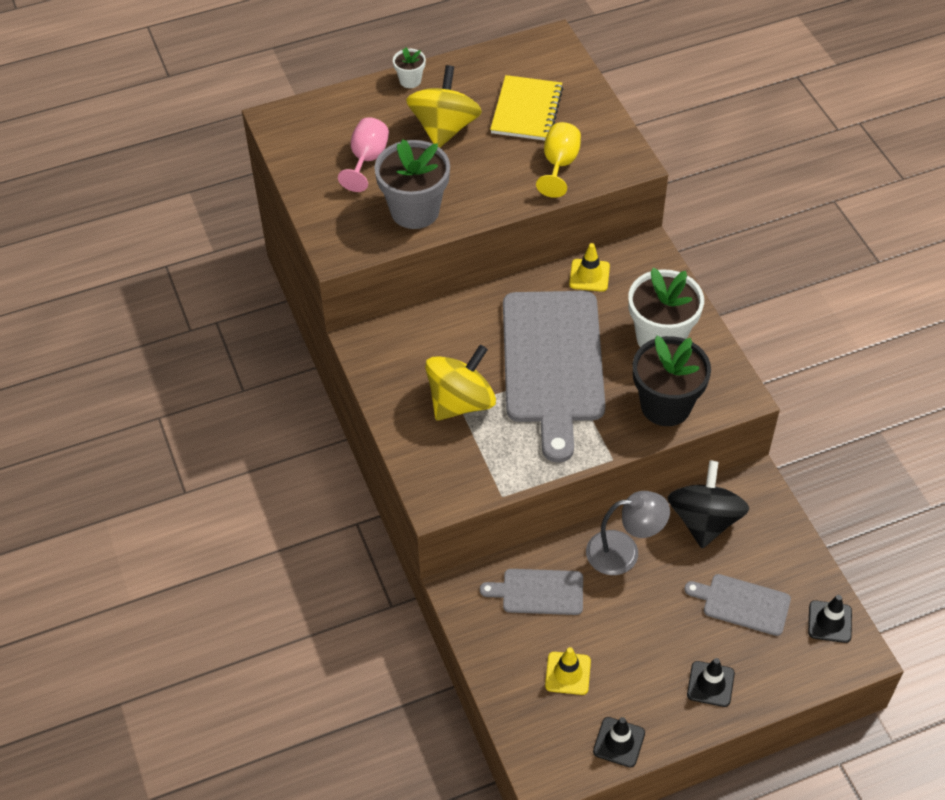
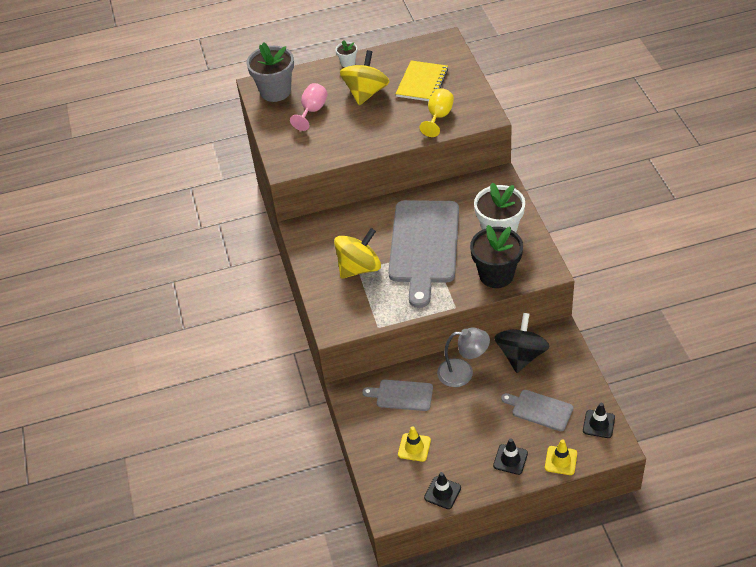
camera: 10 degrees right, 5 degrees down
(415, 211) = (338, 143): grey flower pot -> grey flower pot (275, 91)
(589, 275) = (457, 192): yellow traffic cone -> yellow traffic cone (561, 460)

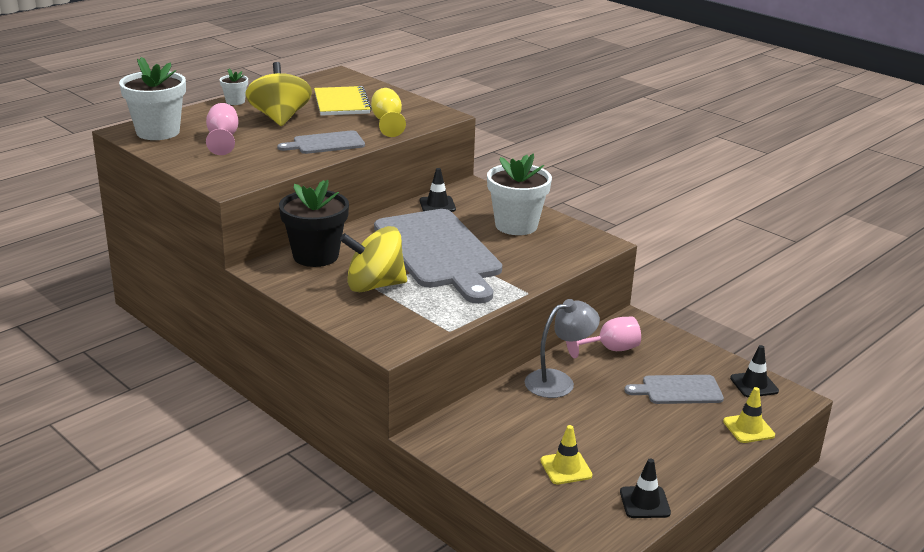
camera: 35 degrees left, 20 degrees down
(275, 91) = (158, 132): grey flower pot -> white flower pot
(359, 268) = (374, 285): yellow spinning top -> yellow spinning top turned 120 degrees counterclockwise
(402, 395) = (503, 422): grey cutting board -> grey cutting board (325, 143)
(496, 275) = (548, 258): black flower pot -> black flower pot (316, 256)
(510, 459) = (692, 444): black traffic cone -> black traffic cone (437, 205)
(521, 355) = (610, 349): black spinning top -> pink goblet

